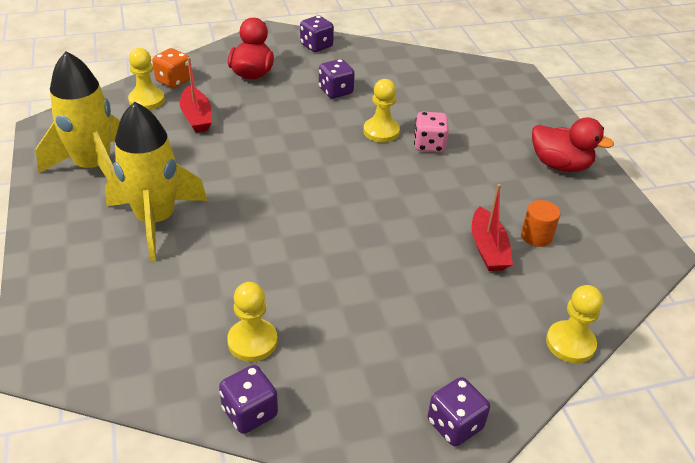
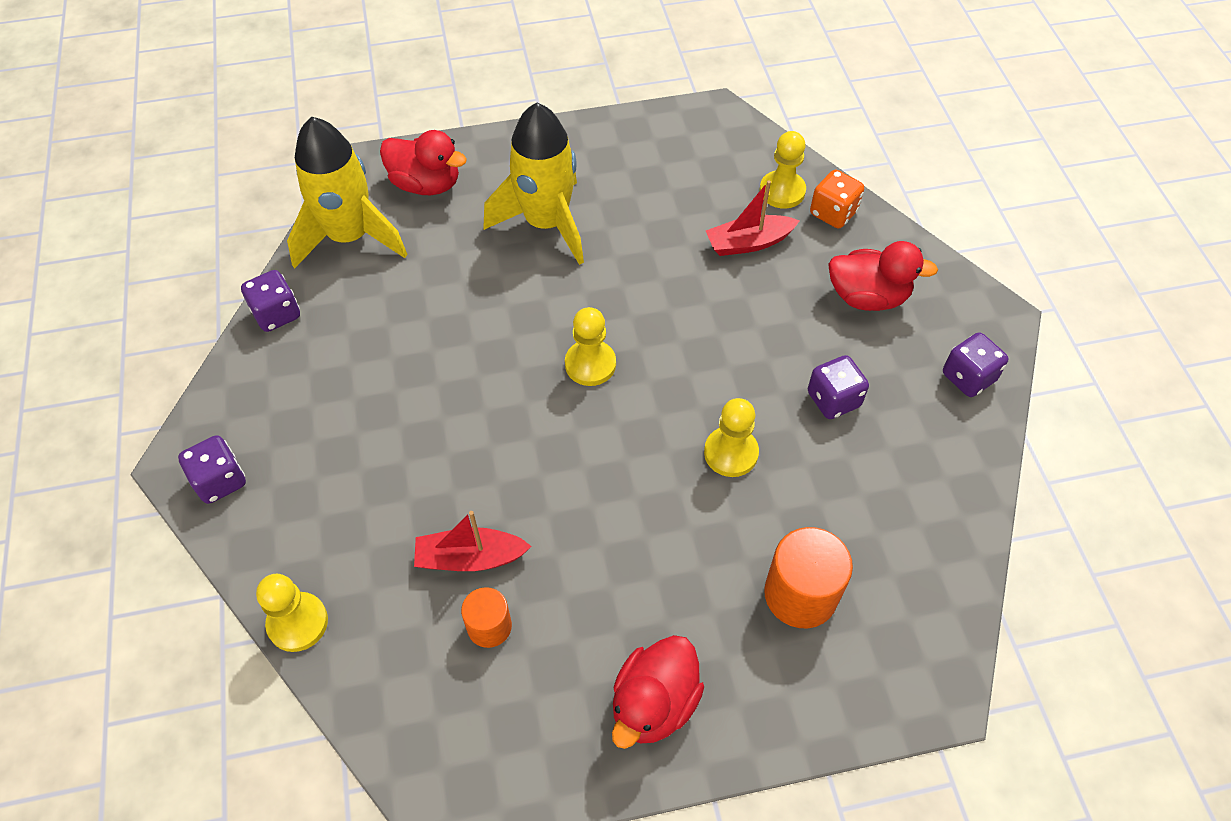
camera: 95 degrees right, 15 degrees up
(83, 307) = (426, 184): none -> red duck
(94, 167) = (640, 162): yellow rocket -> yellow rocket (350, 237)
(252, 341) = (360, 313): yellow pawn -> yellow pawn (590, 364)
(429, 145) = (700, 514): pink dice -> none
(474, 111) = (800, 594): none -> orange cylinder

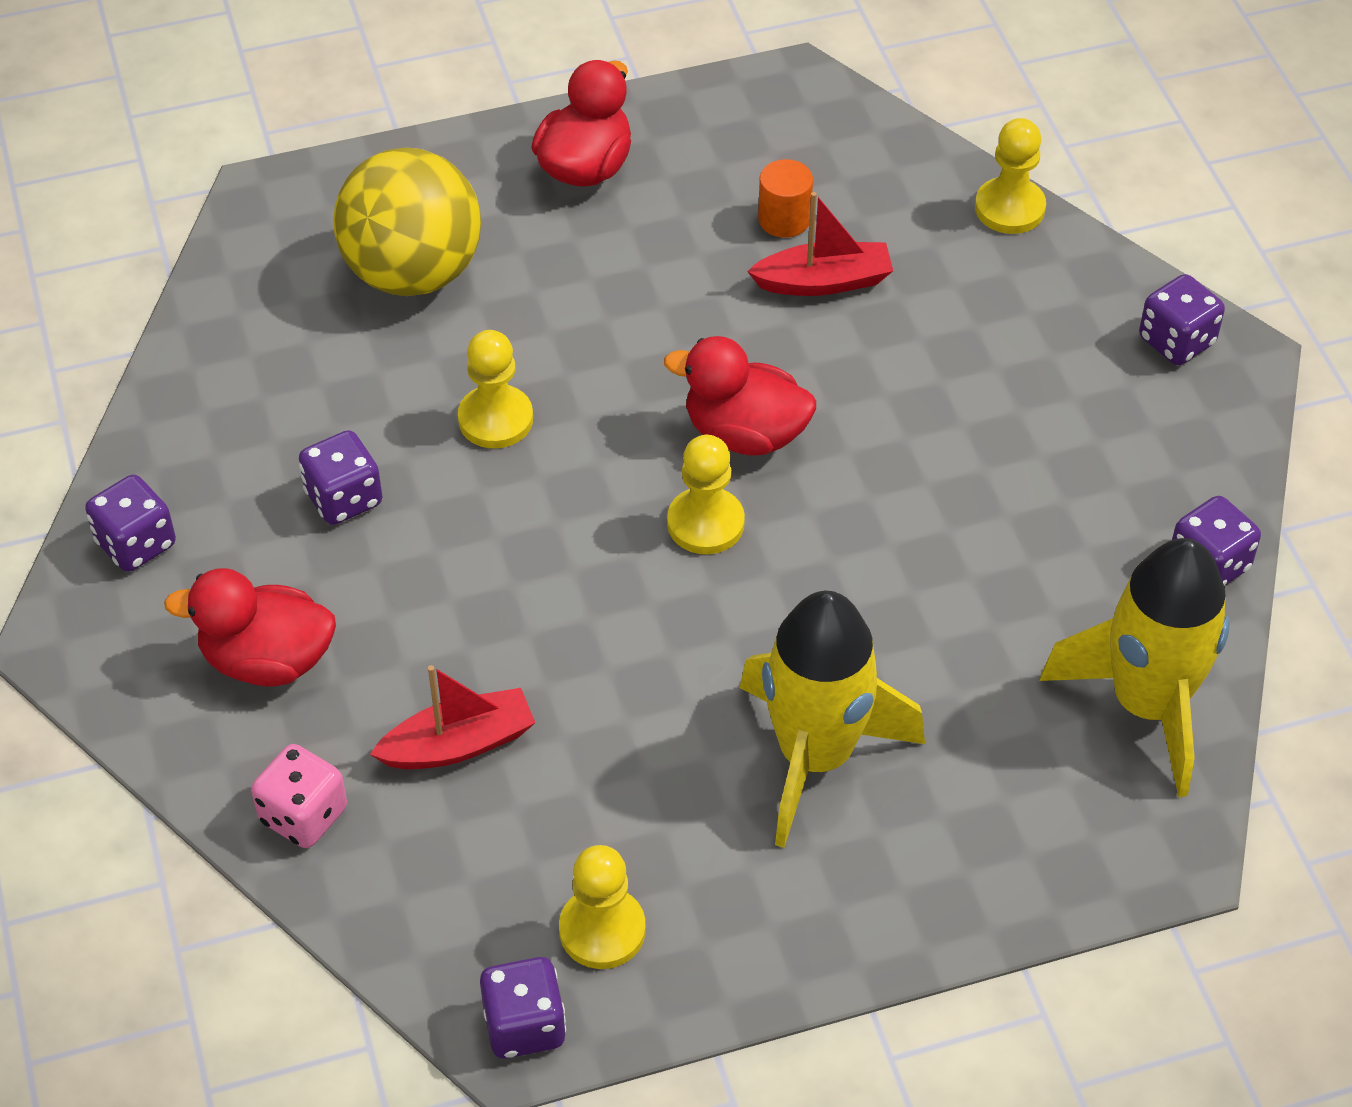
camera: 175 degrees right, 5 degrees down
(426, 184) = (1051, 821): red duck -> red duck (744, 433)
(711, 116) = (524, 1025): none -> purple dice
(782, 191) = (392, 855): yellow pawn -> yellow pawn (602, 930)
(800, 594) = (413, 272): orange cylinder -> yellow ball
(833, 213) = (303, 815): orange dice -> pink dice

